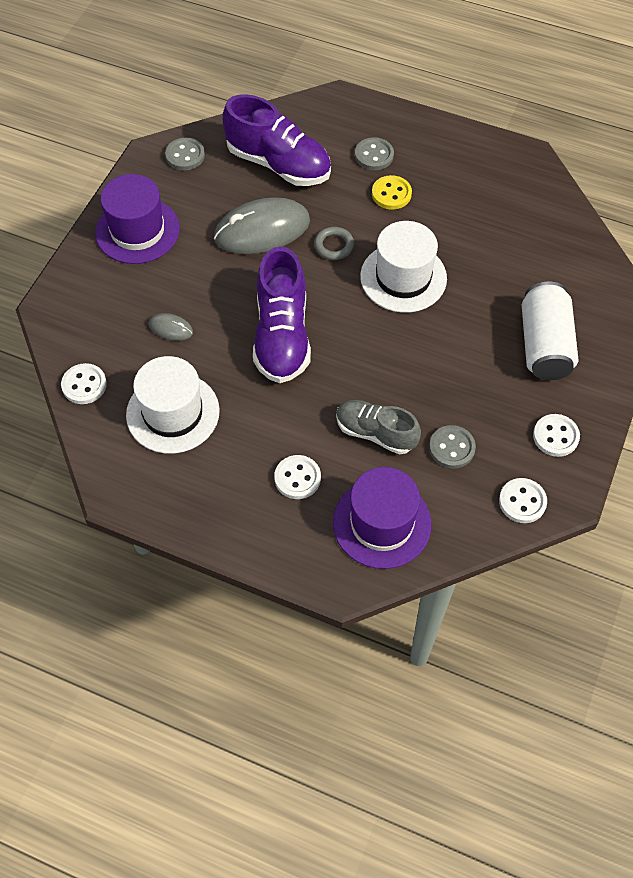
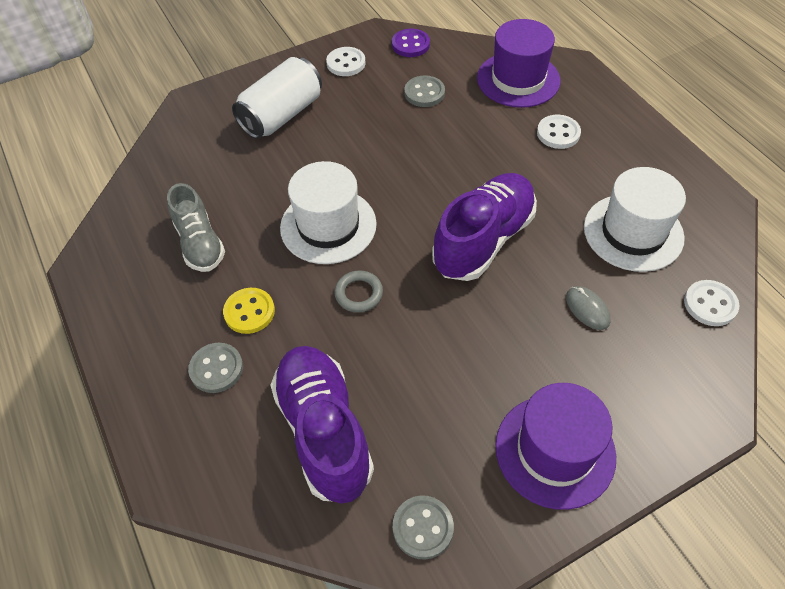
camera: 140 degrees left, 5 degrees down
(262, 230) = (414, 358): grey mouse -> none
(375, 433) = (471, 129): grey shoe -> grey shoe (200, 243)
(522, 501) = (410, 44): white button -> purple button

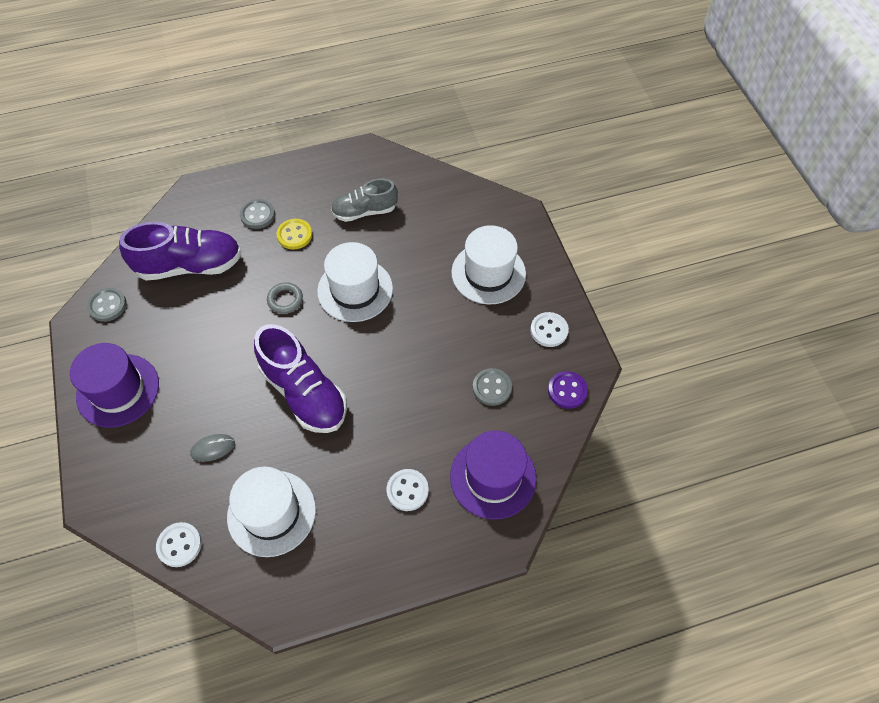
camera: 100 degrees right, 5 degrees up
(282, 115) = (488, 273): white can -> white hat

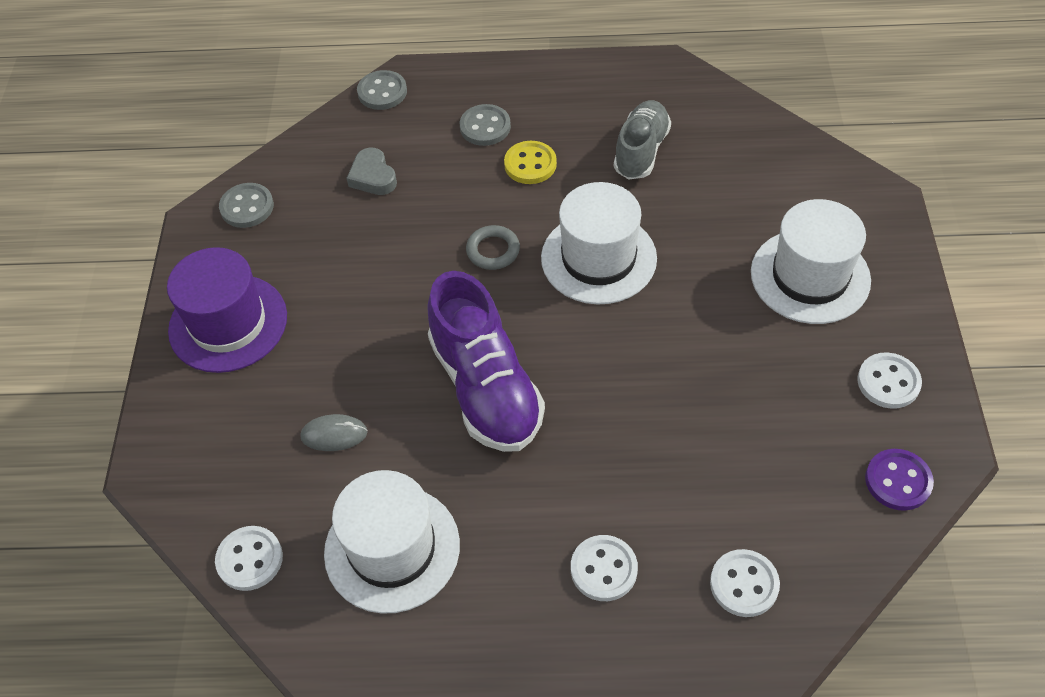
camera: 20 degrees right, 5 degrees down
(190, 265) = (373, 176): purple shoe -> grey heart
(364, 211) = (641, 151): grey shoe -> grey shoe turned 105 degrees clockwise
(492, 388) = (775, 447): grey button -> grey button (382, 92)
(493, 477) = (744, 584): purple hat -> white button

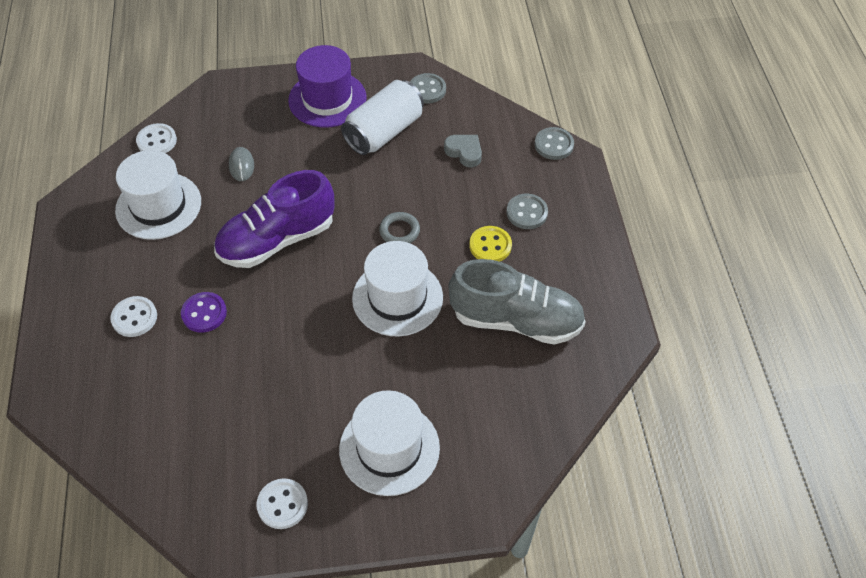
camera: 80 degrees right, 0 degrees up
(313, 259) = (384, 132): none -> white can
(373, 176) = (464, 152): grey heart -> grey heart turned 75 degrees clockwise
(641, 151) = (516, 320): grey shoe -> grey shoe, size x1.55
(744, 584) = (116, 400): white button -> none
(898, 481) = (191, 506): purple button -> purple button (204, 313)

